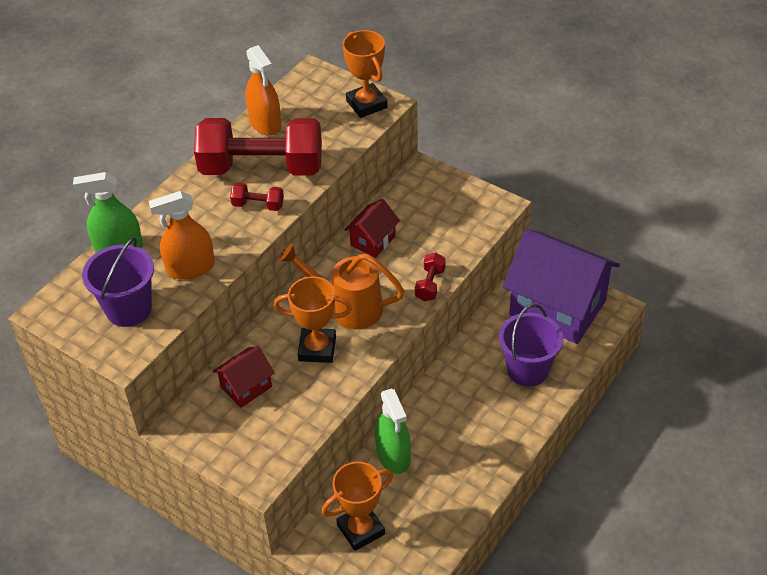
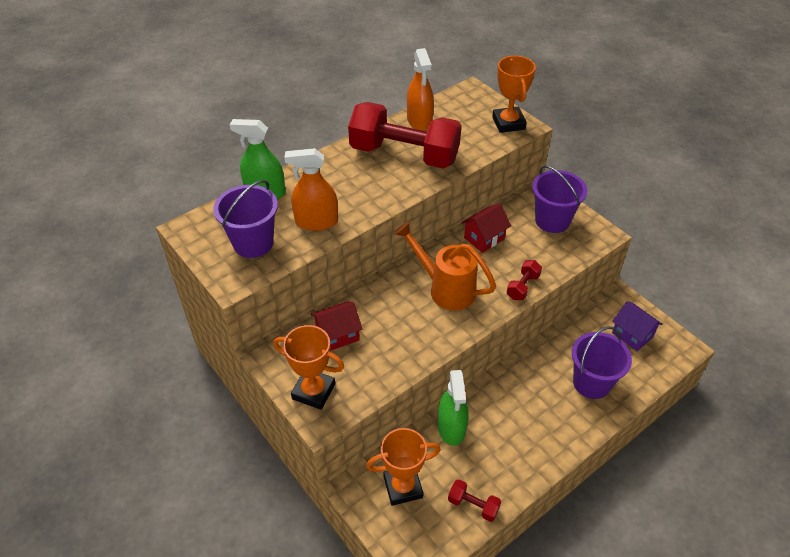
camera: 15 degrees right, 0 degrees up
(258, 205) = (391, 183): red dumbbell -> red dumbbell (473, 505)
(317, 348) = (408, 317): orange trophy -> orange trophy (313, 391)
(441, 203) = (552, 220): none -> purple bucket
(557, 308) = (632, 335): purple house -> purple house, size x0.46

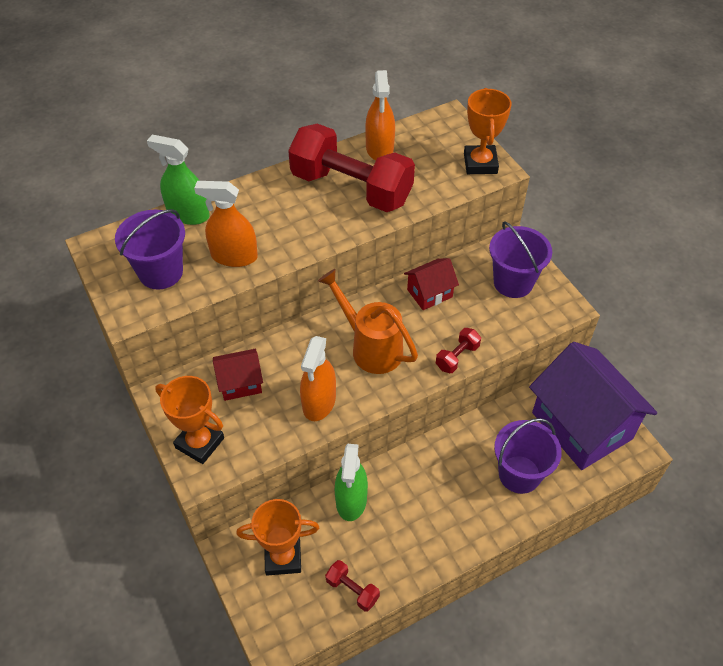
camera: 10 degrees right, 5 degrees up
(413, 341) = (319, 402): none -> orange spray bottle
(632, 335) = (581, 425): purple house -> purple house, size x2.17

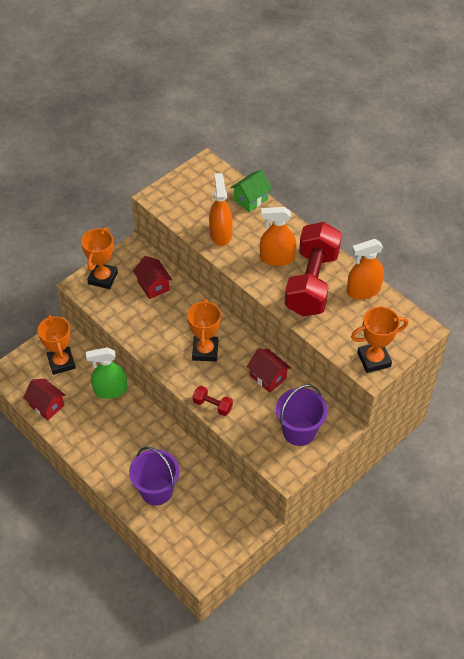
camera: 75 degrees right, 0 degrees up
(161, 272) = (194, 201): purple bucket -> none
(188, 214) = (250, 199): green spray bottle -> green house
(319, 402) = (150, 332): orange spray bottle -> orange spray bottle (277, 258)
(352, 590) = (47, 405): red dumbbell -> red house
(371, 347) = (205, 351): orange watering can -> orange trophy
(581, 425) = (212, 529): purple house -> none

